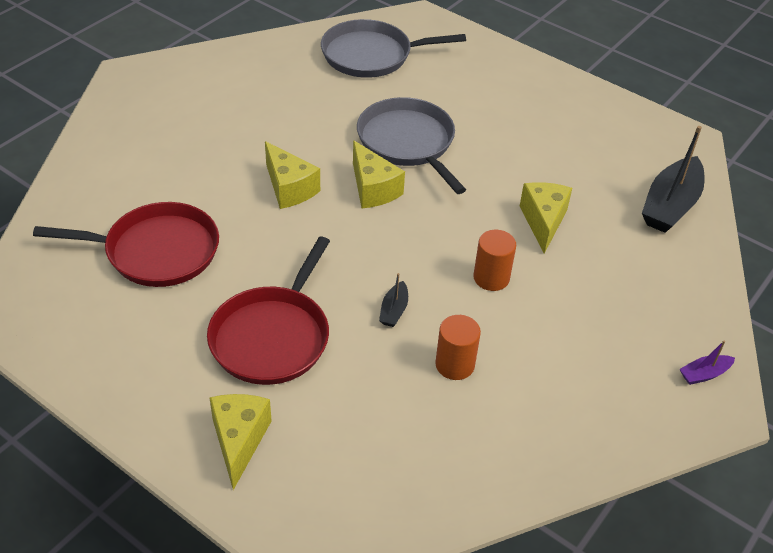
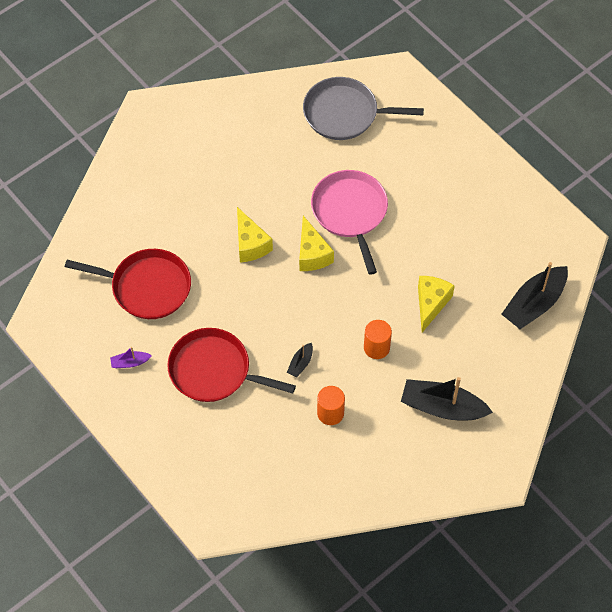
camera: 15 degrees right, 15 degrees up
(239, 441) = (179, 444): yellow cheese -> none
(272, 336) = (214, 370): red pan -> red pan turned 75 degrees clockwise
(408, 143) = (350, 212): grey pan -> pink pan
(606, 334) = (442, 407): none -> black boat
(704, 374) = (499, 450): purple boat -> purple boat (130, 362)

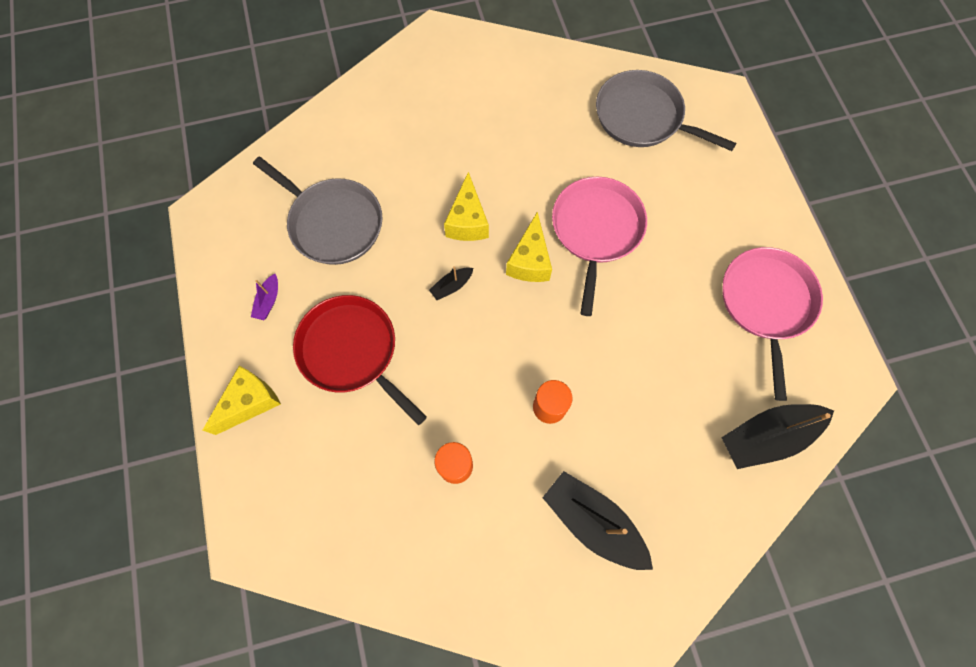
camera: 25 degrees right, 10 degrees up
(130, 362) = (268, 301): purple boat -> purple boat turned 90 degrees counterclockwise
(147, 287) = (333, 223): red pan -> grey pan
(300, 363) = (452, 386): black boat -> black boat (452, 286)
(431, 304) = (639, 380): yellow cheese -> yellow cheese (250, 402)
(496, 215) = (766, 303): none -> pink pan

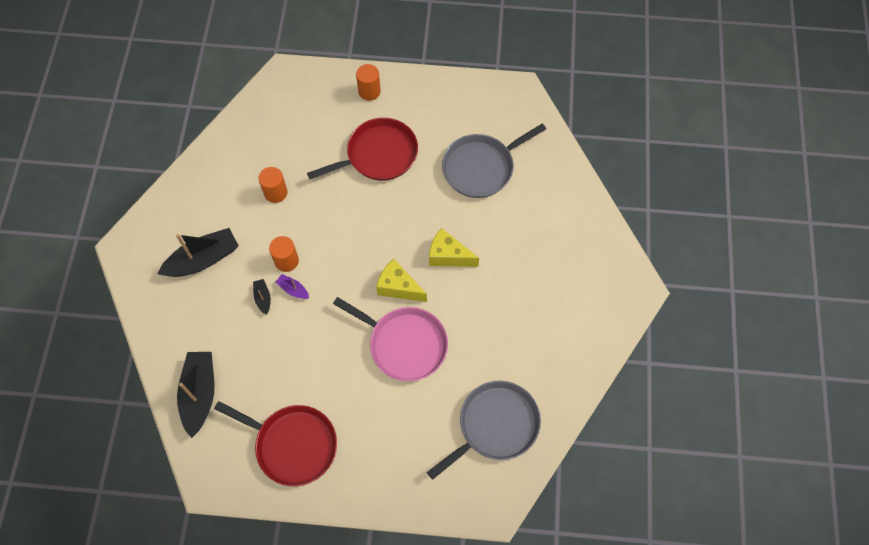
camera: 110 degrees right, 5 degrees down
(250, 402) = (369, 91): yellow cheese -> orange cylinder
(268, 301) = (435, 115): purple boat -> purple boat (293, 289)
(452, 286) = (400, 229): black boat -> black boat (263, 298)
(766, 303) = (292, 445): pink pan -> red pan

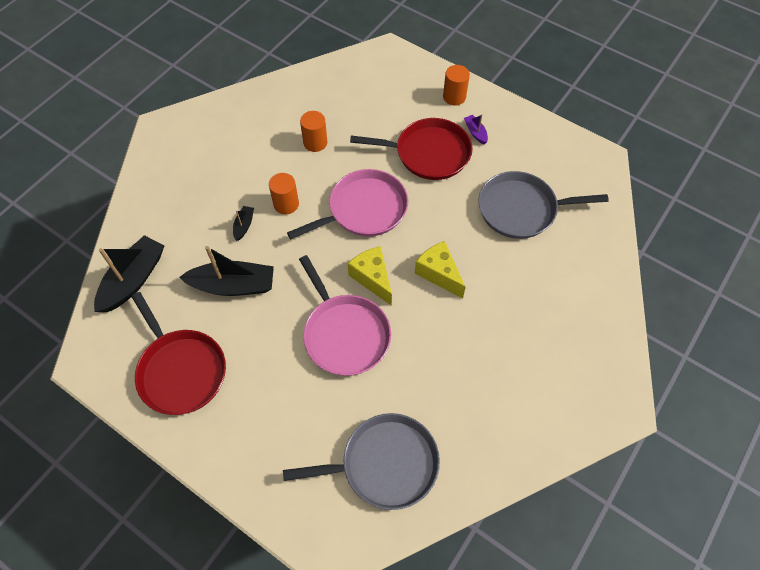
camera: 30 degrees right, 5 degrees down
(203, 259) = (216, 168): black boat -> black boat (233, 285)
(293, 289) = (275, 231): purple boat -> purple boat (475, 132)
(355, 232) = (364, 209): none -> pink pan

